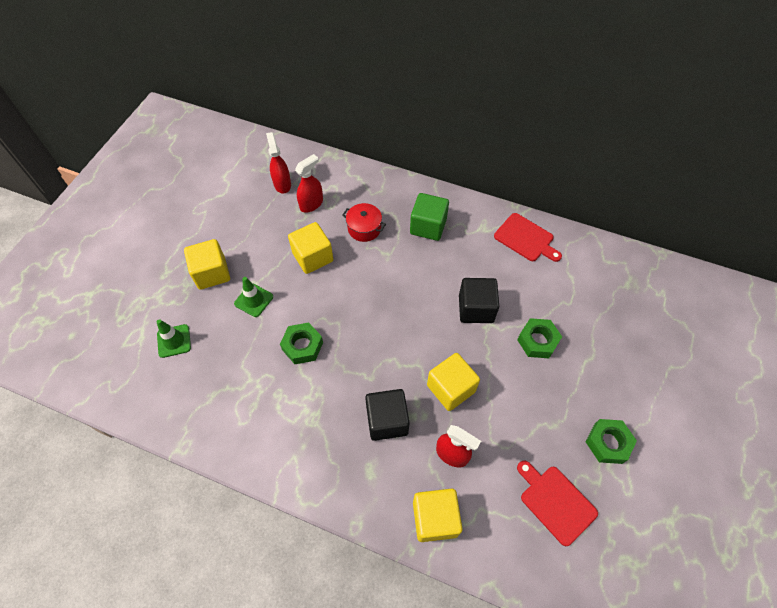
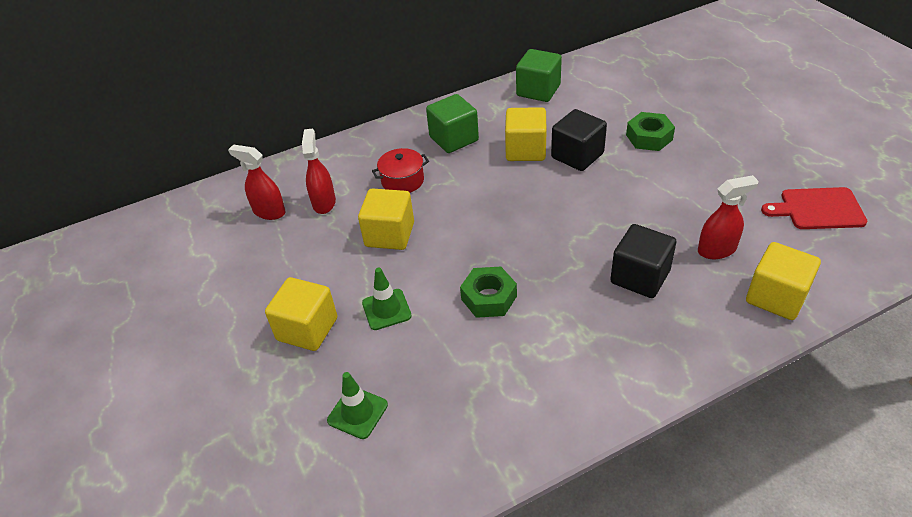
camera: 45 degrees left, 15 degrees down
(451, 388) = (645, 214): yellow cube -> yellow cube (525, 150)
(526, 238) = (538, 90): red cutting board -> green cube
(608, 443) = (785, 150): green nut -> none

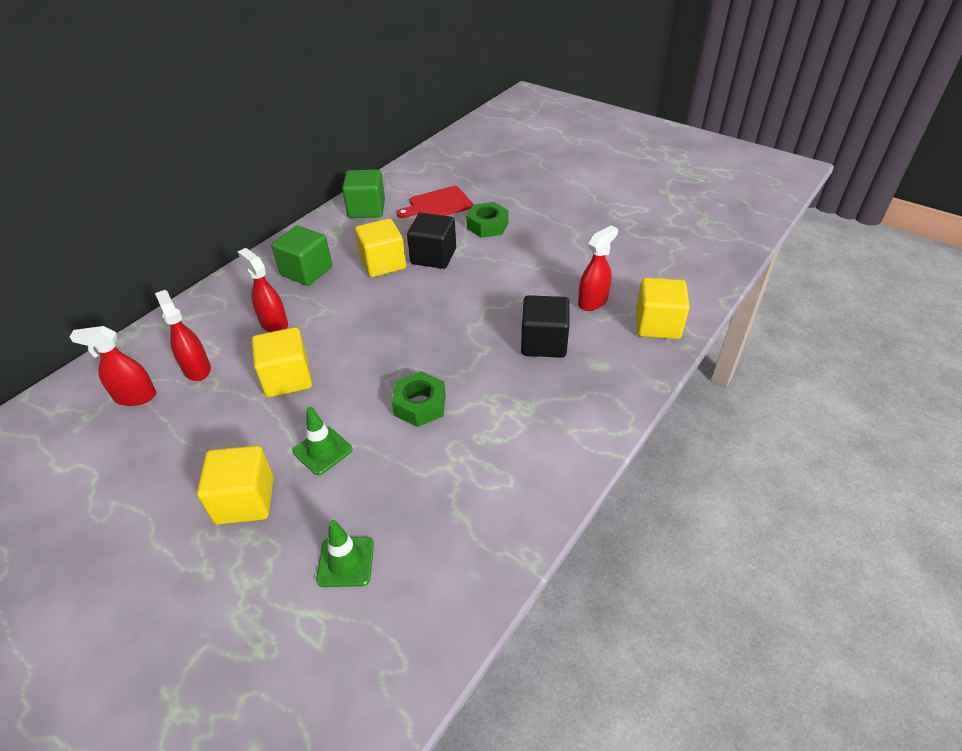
camera: 30 degrees left, 0 degrees up
(402, 181) = (274, 323): red pot -> red spray bottle
(818, 209) = (649, 248): red cutting board -> red cutting board (438, 205)

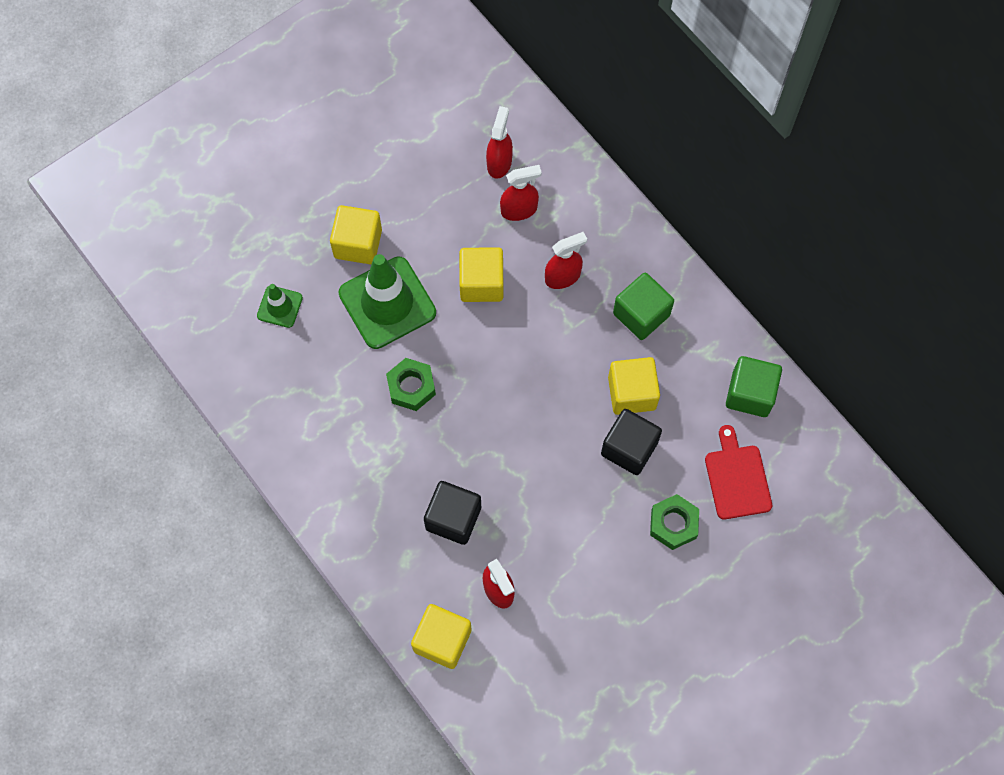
camera: 105 degrees right, 25 degrees up
(322, 450) = (387, 303): green traffic cone -> green traffic cone, size x2.03

